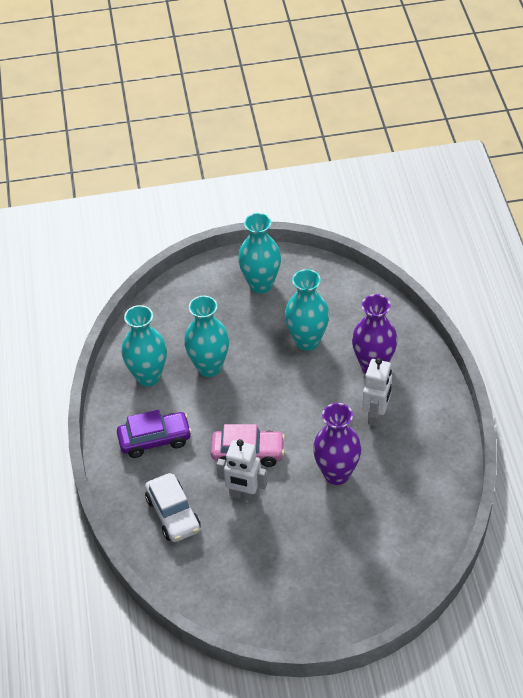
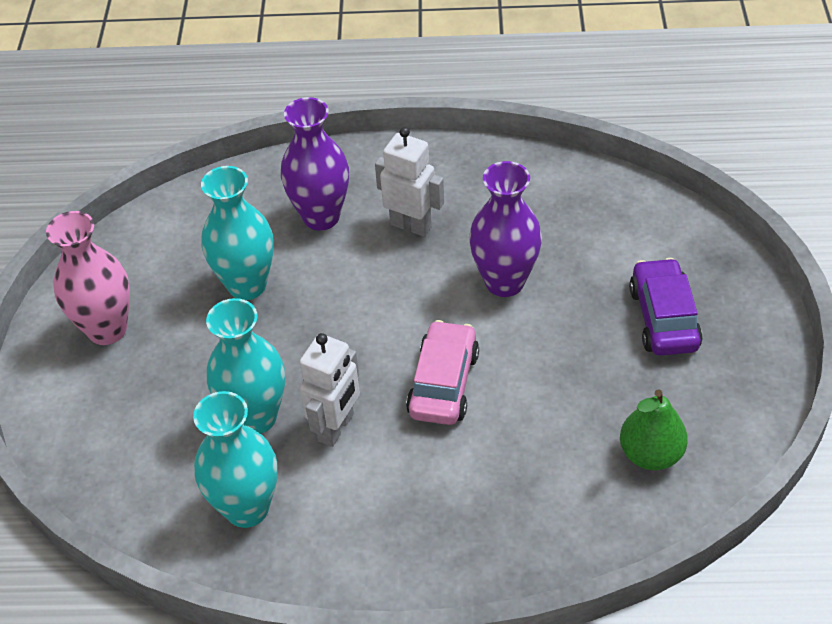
camera: 80 degrees left, 0 degrees up
(155, 439) = (386, 509): purple car -> purple car (663, 318)
(173, 514) = (543, 495): white car -> none
(210, 567) = (650, 454): none -> green pear
(244, 495) = (523, 397): white robot -> white robot (336, 428)
(261, 284) = (107, 329): turquoise vase -> pink vase

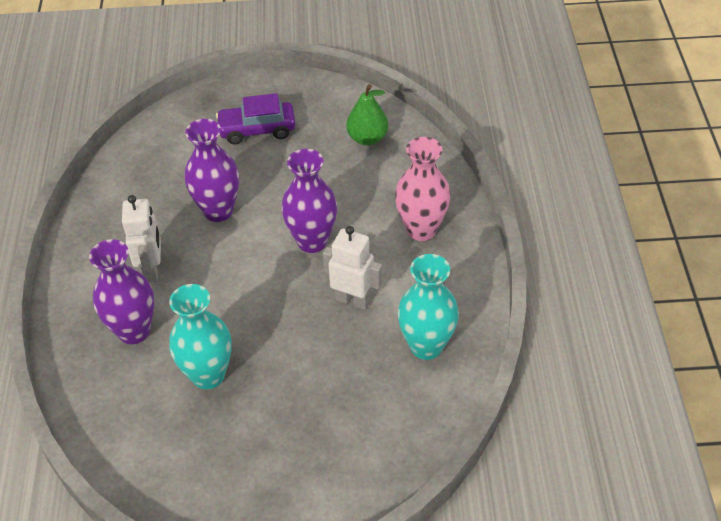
camera: 95 degrees left, 0 degrees up
(107, 329) = (252, 476): pink vase -> pink vase (421, 230)
(256, 417) = (345, 351): turquoise vase -> none
(411, 225) = (152, 269): white robot -> white robot turned 150 degrees clockwise
(443, 383) = (312, 241): pink car -> purple vase

